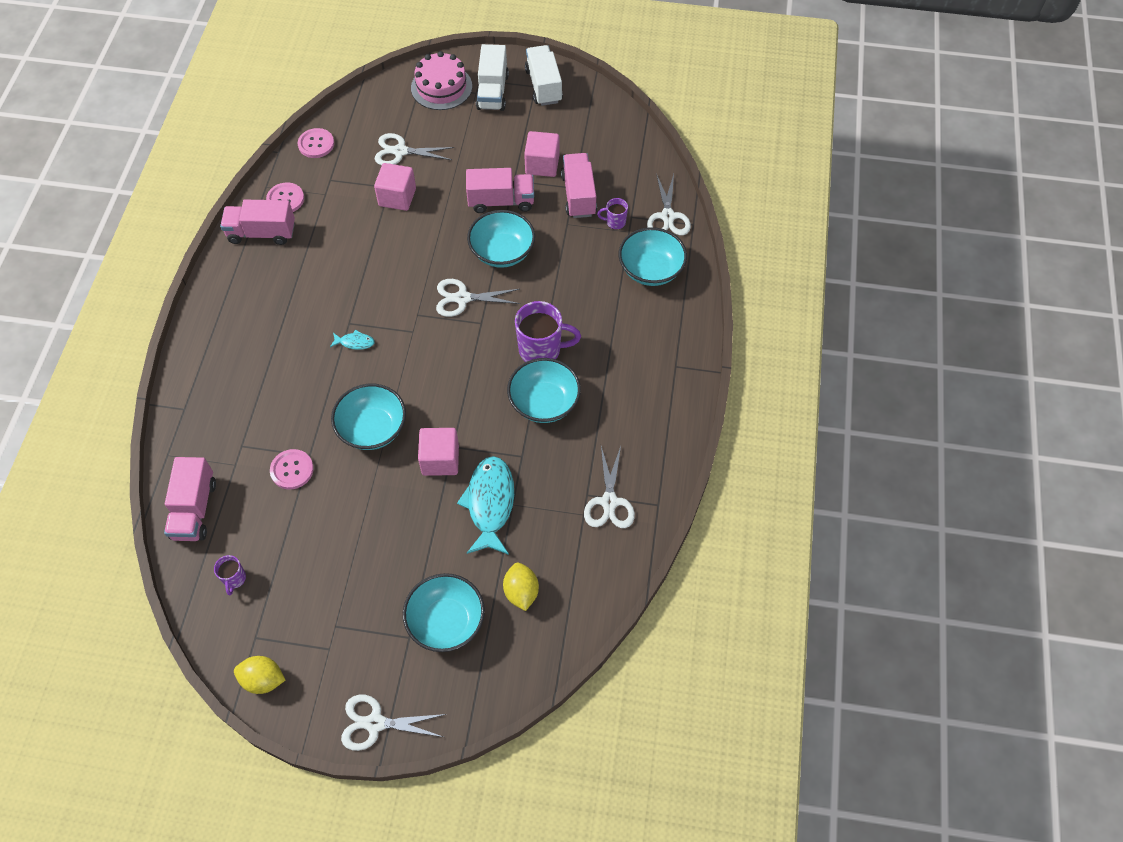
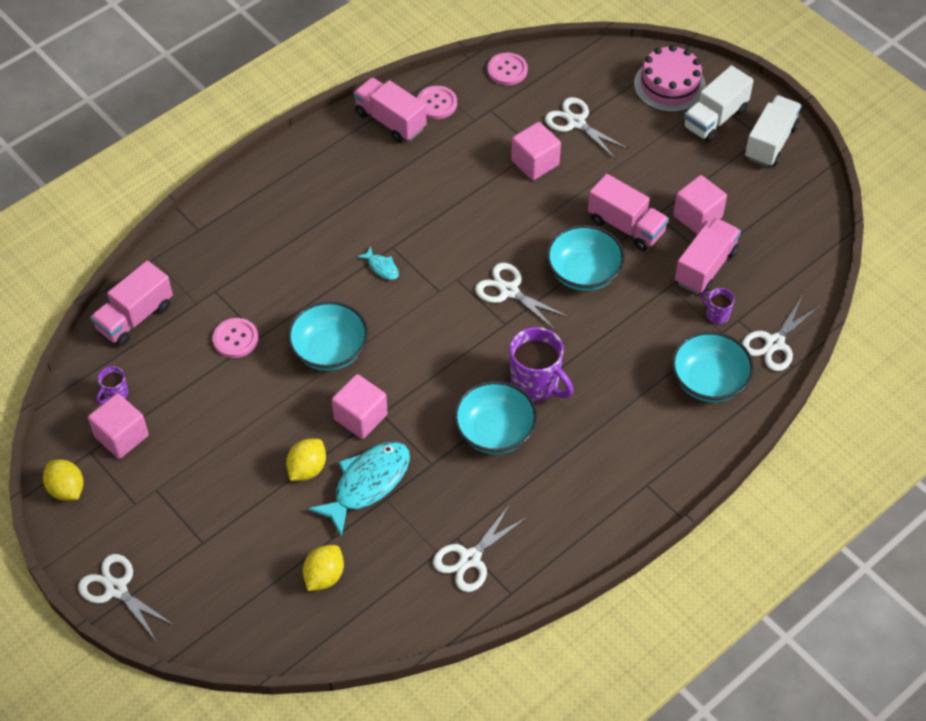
camera: 40 degrees right, 5 degrees down
(270, 606) = (121, 436): none -> pink cube
(436, 525) = (307, 469): none -> yellow lemon
(446, 621) = (242, 553): turquoise bowl -> none

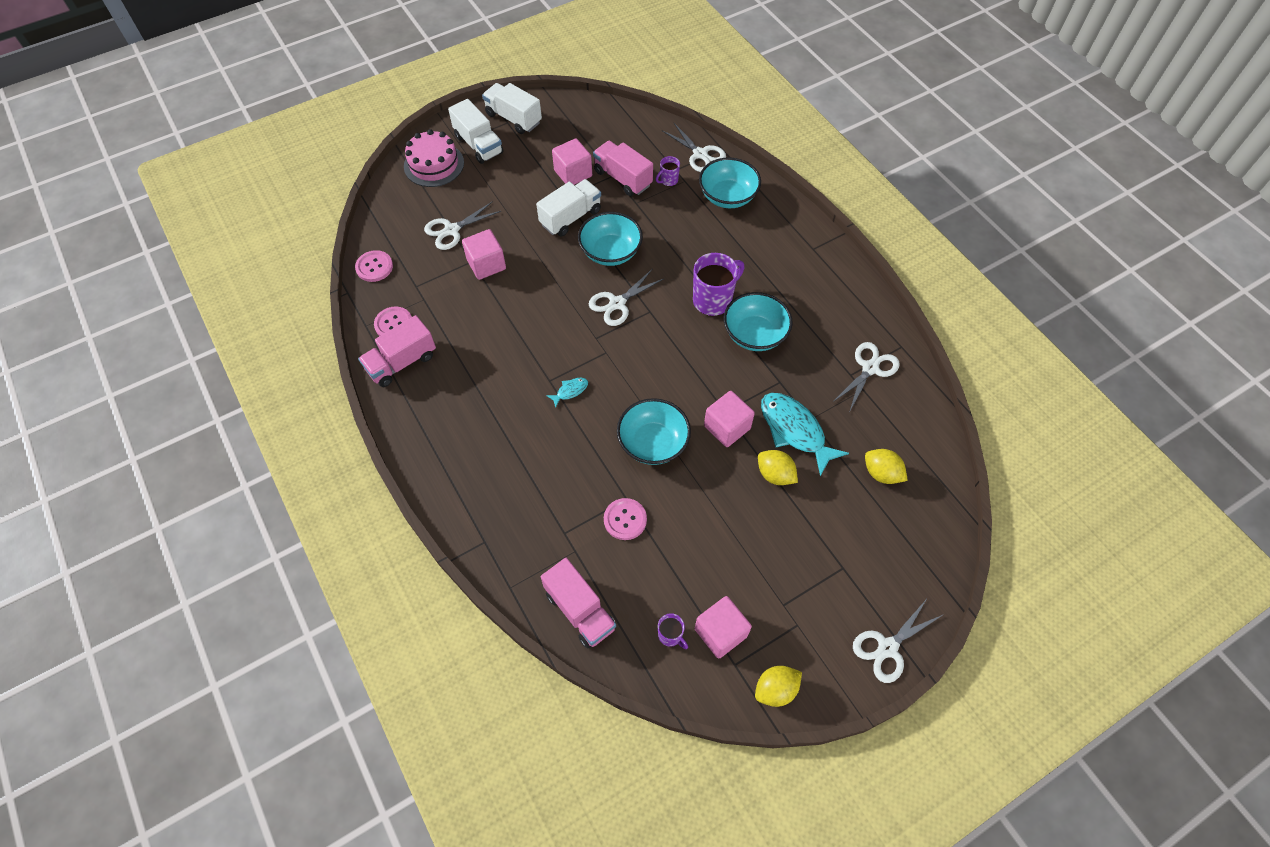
camera: 80 degrees left, 5 degrees up
(470, 559) = (870, 368): white scissors -> white scissors turned 105 degrees counterclockwise
(626, 226) = (571, 217): pink truck -> white truck

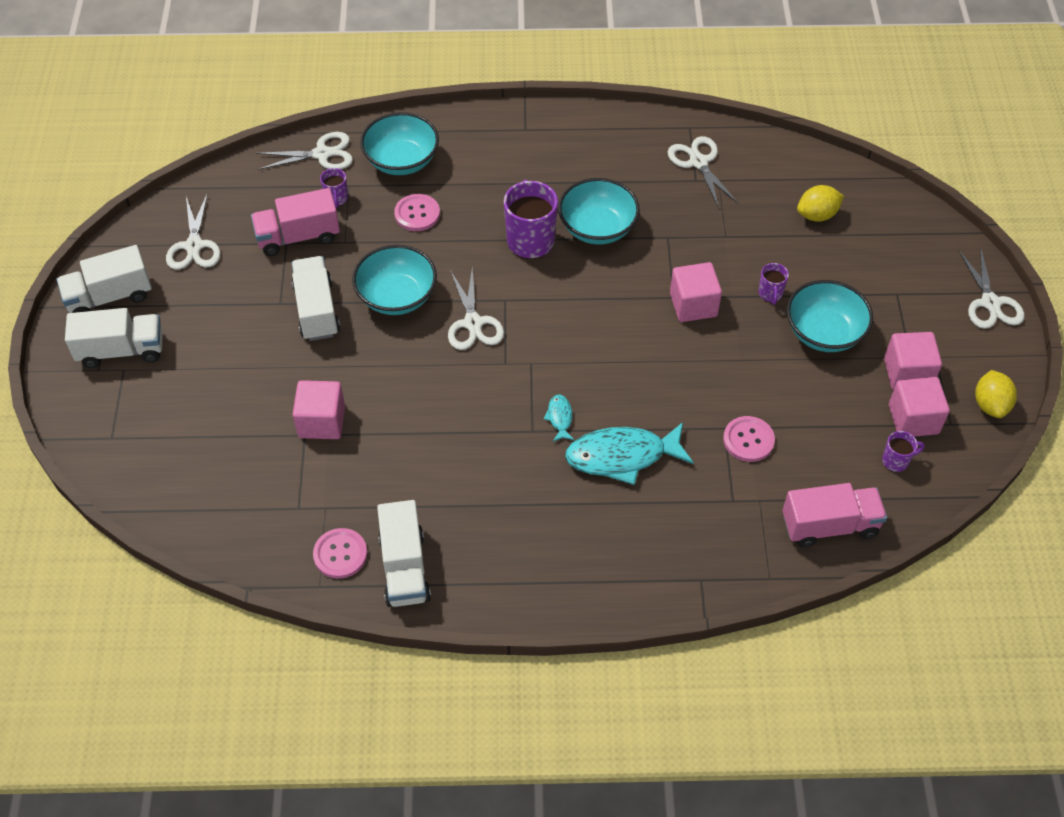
camera: 60 degrees left, 5 degrees down
(374, 267) = (232, 541): pink button -> pink button (417, 214)
(401, 362) = (404, 568): pink truck -> white truck
(434, 164) = (113, 411): pink cake -> none
(452, 230) = (239, 435): white scissors -> white scissors (194, 246)
(573, 173) = (251, 278): pink cube -> pink cube (907, 373)
(653, 443) = (672, 374): turquoise bowl -> turquoise bowl (824, 332)
(775, 474) = (770, 294): yellow lemon -> purple mug
(794, 430) = (731, 254): turquoise fish -> turquoise fish (622, 456)

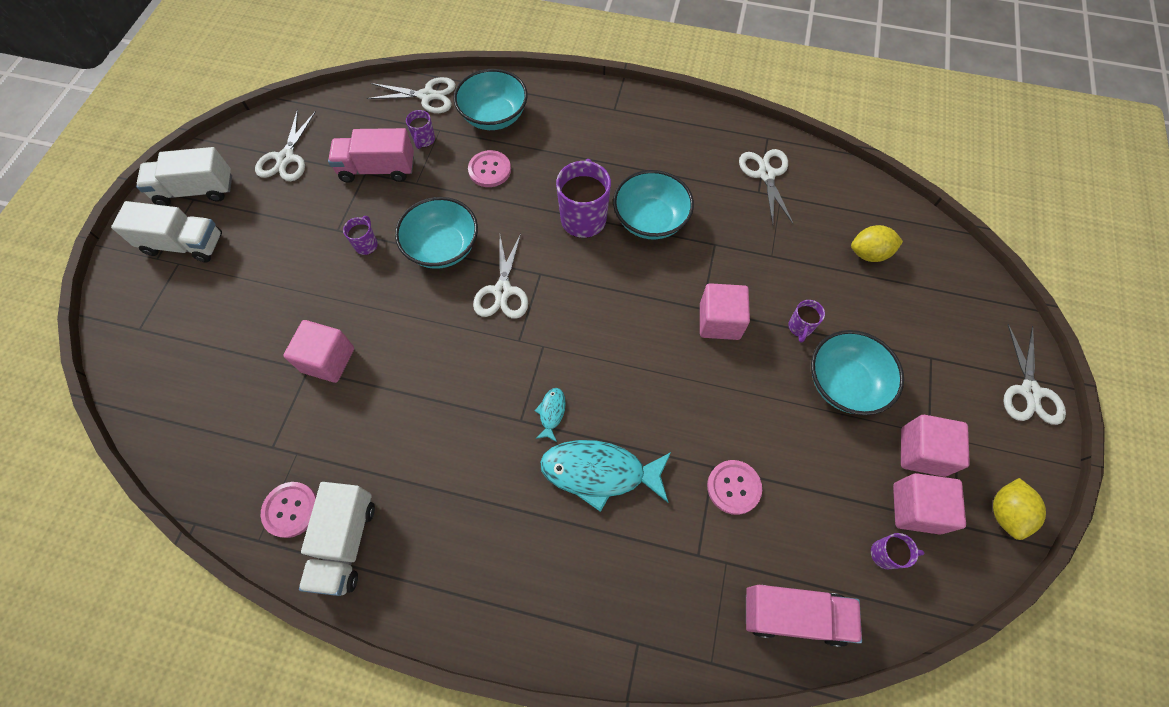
camera: 15 degrees right, 10 degrees up
(317, 310) = (366, 244): white truck -> purple mug

